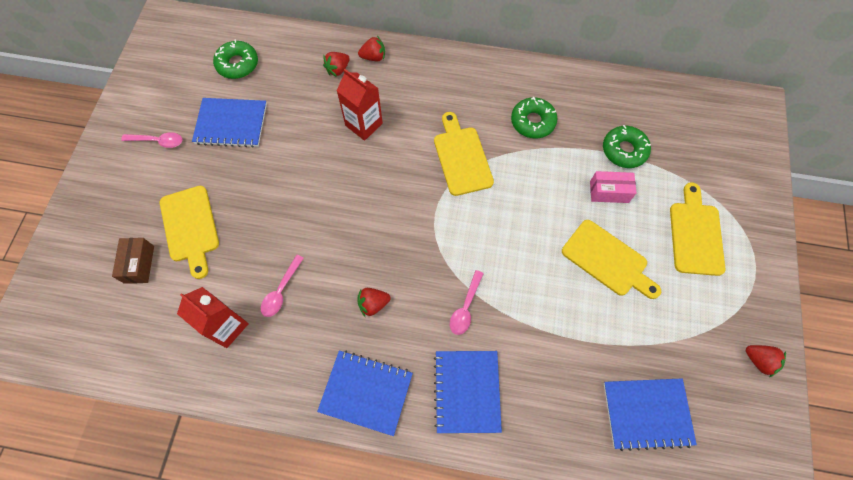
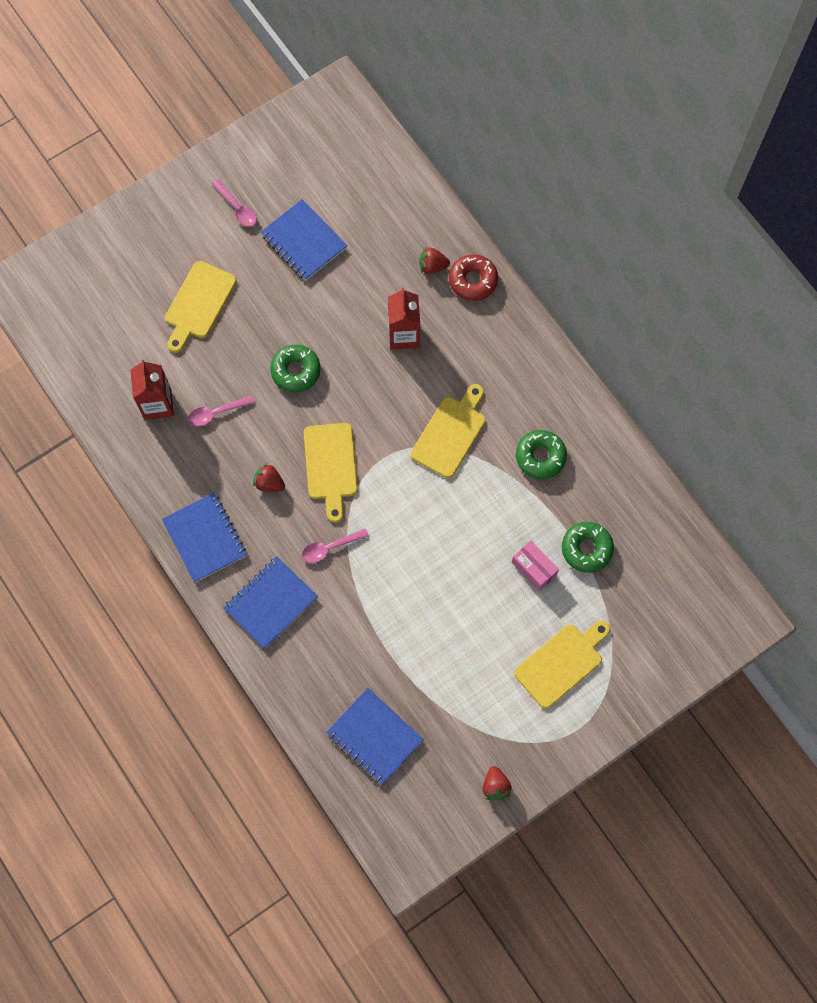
camera: 45 degrees right, 5 degrees up
(139, 264) = (140, 301): brown box -> none
(237, 64) = (358, 189): green donut -> green donut (296, 371)
(373, 57) = (473, 280): red strawberry -> red donut
(607, 260) = (471, 615): yellow cutting board -> yellow cutting board (330, 466)

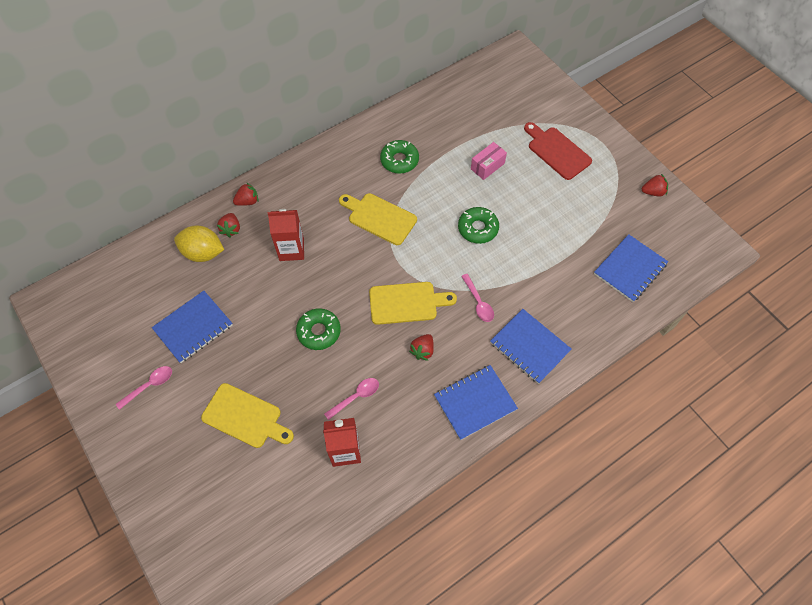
camera: 90 degrees left, 10 degrees down
(216, 413) = (356, 397): pink spoon -> pink spoon turned 105 degrees counterclockwise
(399, 240) = (203, 253): none -> yellow lemon
(473, 280) = (248, 201): red donut -> red strawberry
(561, 663) = (557, 151): yellow cutting board -> red cutting board
(586, 549) = (470, 135): green donut -> green donut (478, 228)

